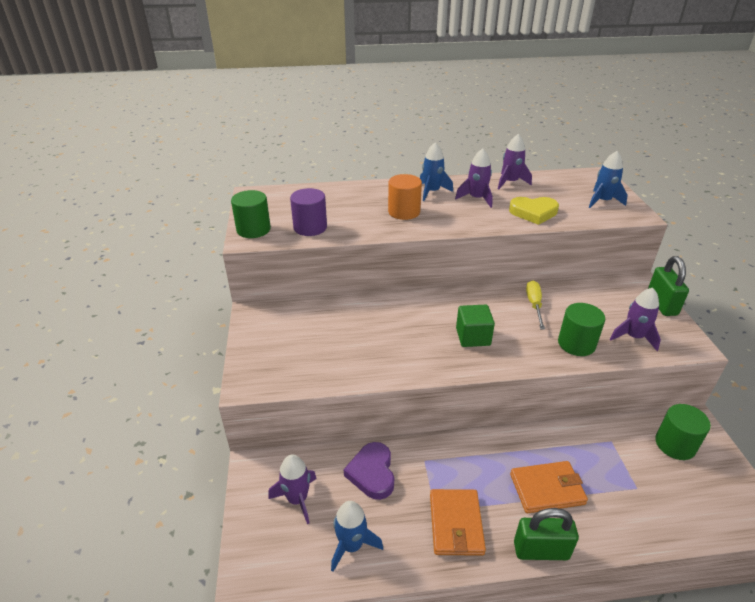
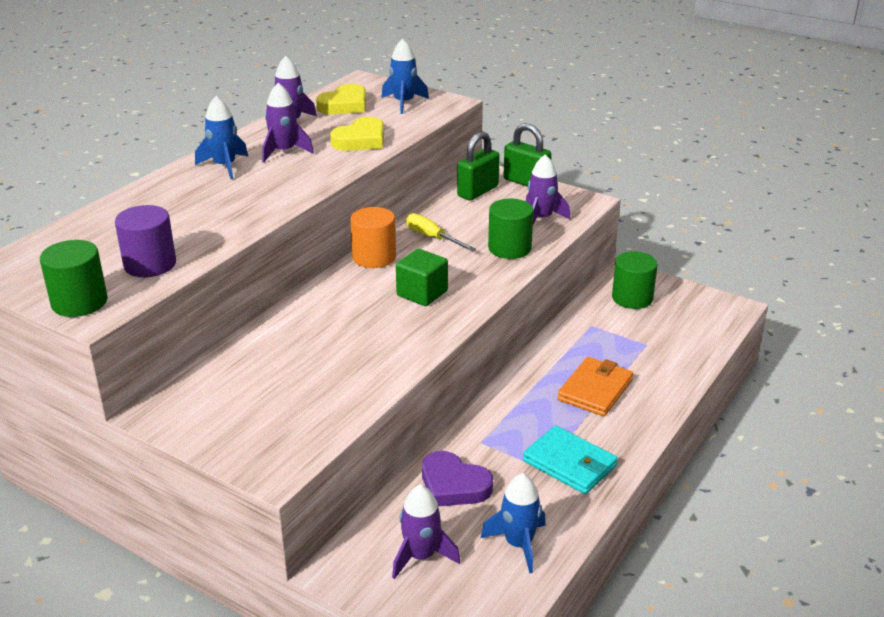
camera: 50 degrees left, 5 degrees down
(404, 212) = (230, 198): orange cylinder -> orange cylinder (374, 257)
(456, 524) = (569, 463): orange wallet -> turquoise wallet
(541, 550) = (645, 431): green padlock -> green padlock (478, 191)
(560, 186) = (344, 105): none -> yellow heart

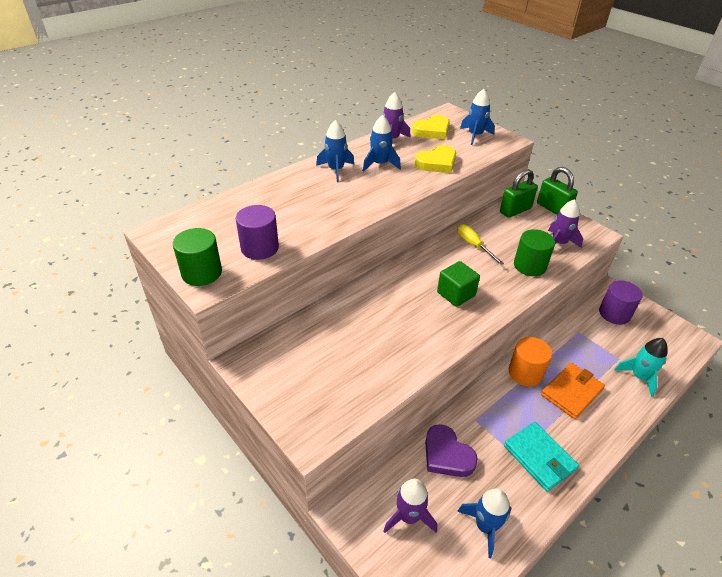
camera: 15 degrees right, 10 degrees up
(284, 152) = (380, 164): purple rocket -> blue rocket
(374, 257) = (428, 254): orange cylinder -> orange cylinder (525, 373)
(632, 298) = (614, 314): green cylinder -> purple cylinder
(674, 358) = (639, 377): none -> turquoise rocket

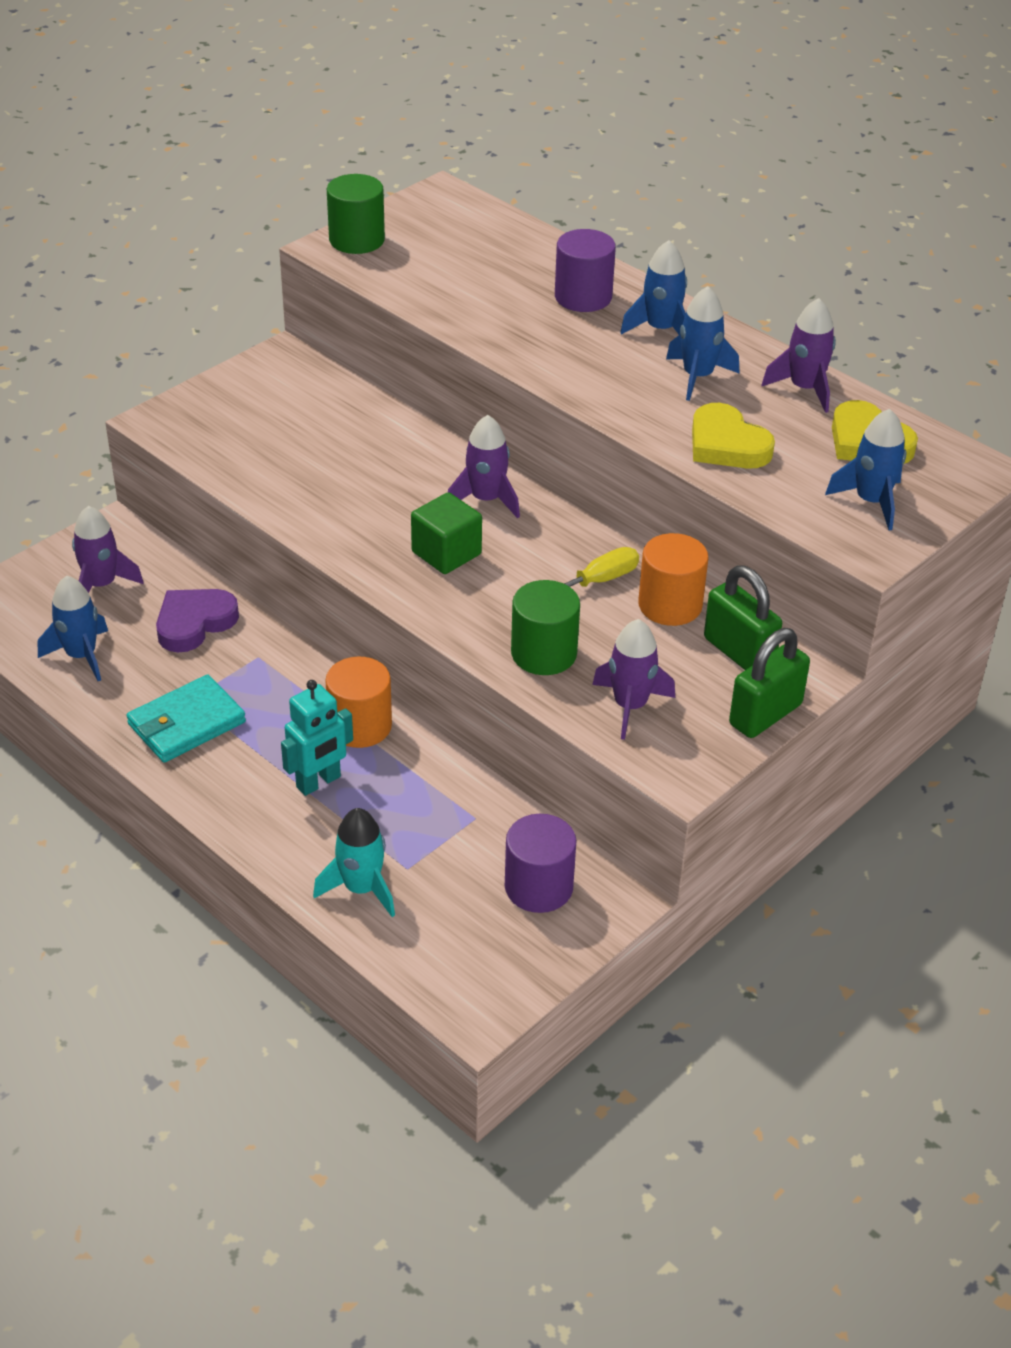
camera: 85 degrees right, 0 degrees up
(260, 248) = (418, 277): purple cylinder -> purple cylinder (583, 297)
(408, 276) = (486, 499): none -> purple rocket
(487, 225) = (670, 605): none -> orange cylinder
(571, 392) = (319, 782): orange wallet -> turquoise robot

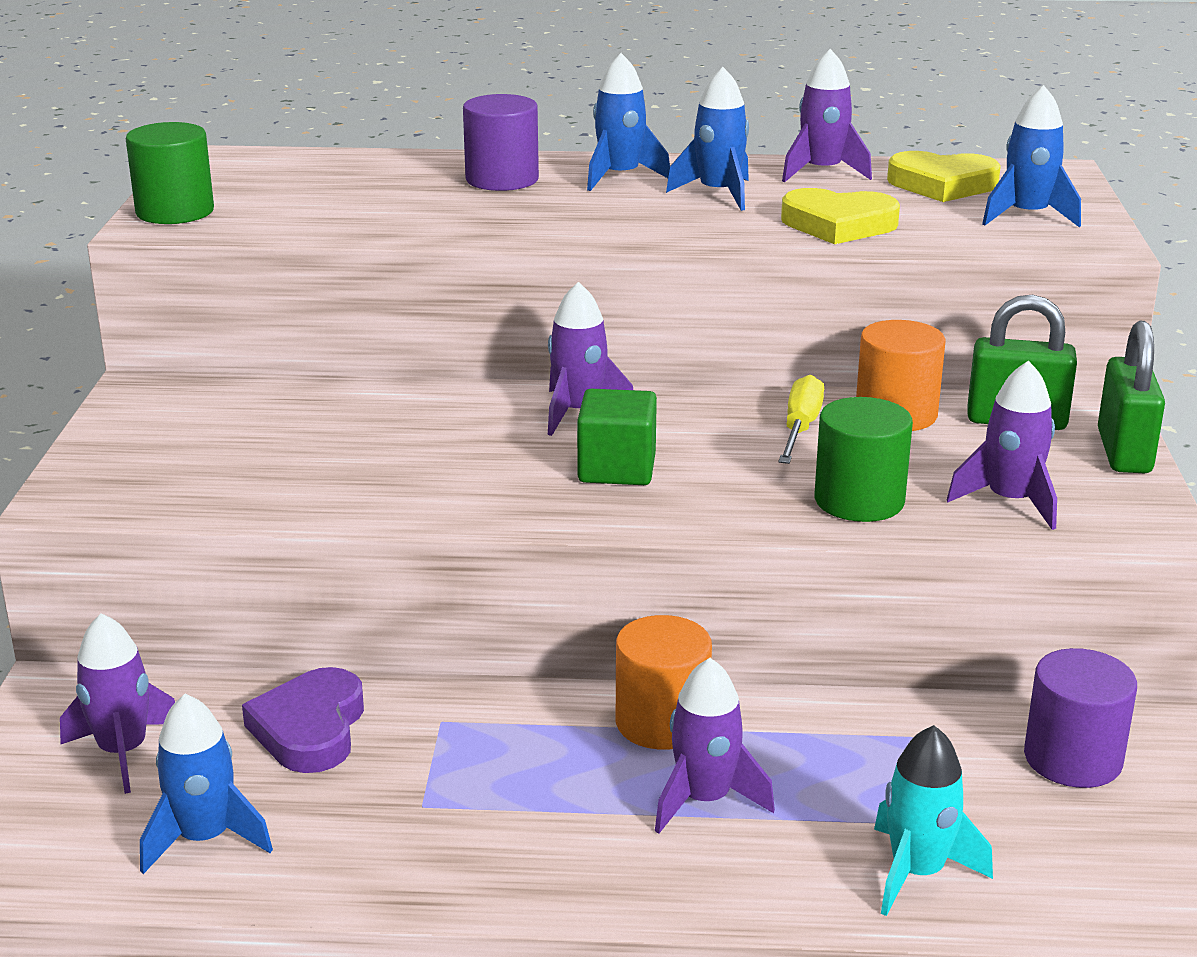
camera: 40 degrees left, 15 degrees down
(186, 723) = (456, 832): turquoise wallet -> none
(319, 782) = (704, 800): turquoise robot -> purple rocket

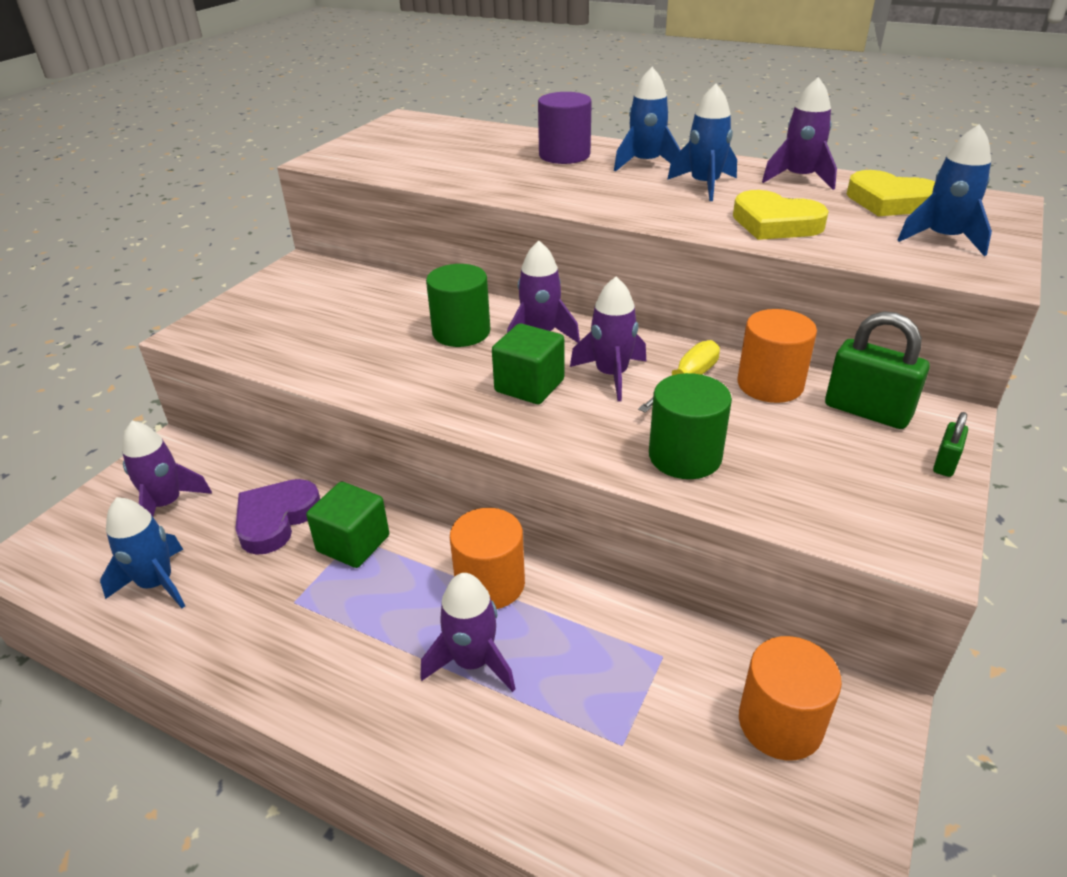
camera: 25 degrees right, 10 degrees up
(175, 212) = (346, 152): green cylinder -> green cylinder (461, 332)
(446, 727) = (353, 543): none -> green cube
(917, 872) = (582, 791): turquoise rocket -> none
(1010, 501) = (809, 488): purple rocket -> purple rocket (611, 375)
(1072, 759) = (780, 723): purple cylinder -> orange cylinder
(1124, 452) = (945, 463): green padlock -> green padlock, size x0.50

